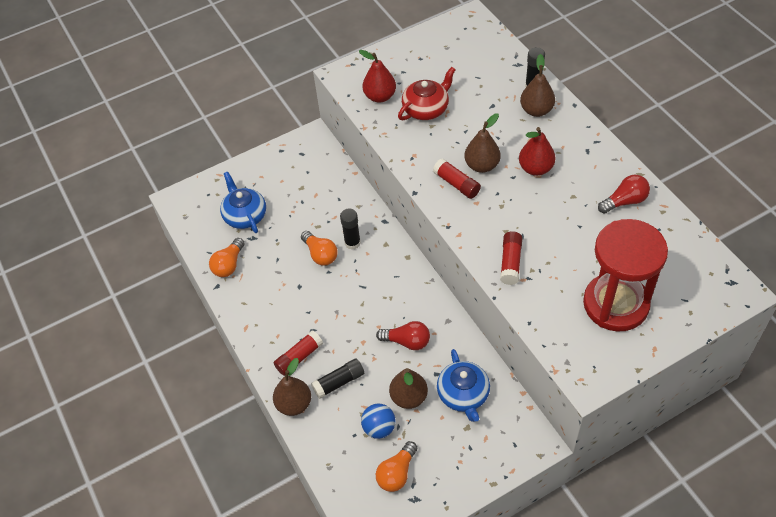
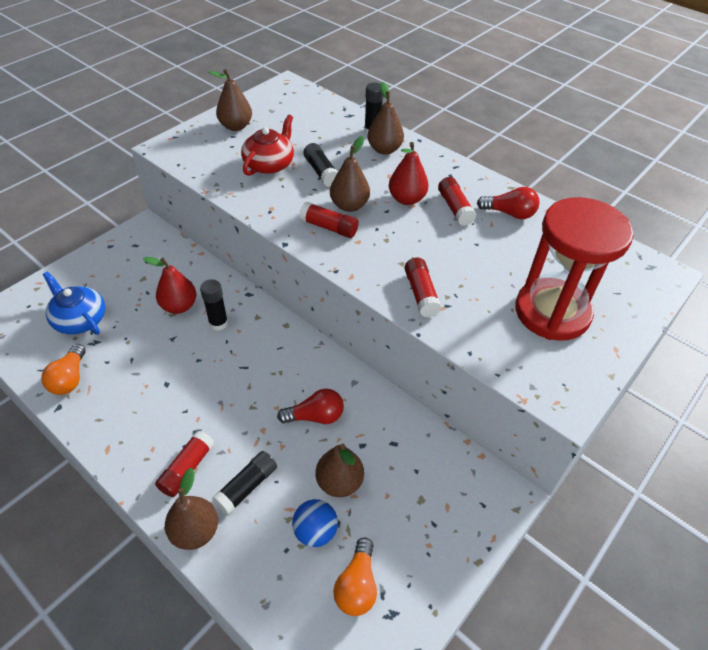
camera: 25 degrees left, 5 degrees down
(320, 254) = (183, 343): orange light bulb -> none
(380, 96) = (214, 161): red pear -> red pear (179, 306)
(408, 61) = (236, 126): none -> brown pear
(463, 394) = (402, 461): blue teapot -> none
(469, 125) = (321, 172): none -> black glue stick
(576, 186) = (455, 208): none -> red glue stick
(624, 201) = (509, 213): red light bulb -> red light bulb turned 60 degrees clockwise

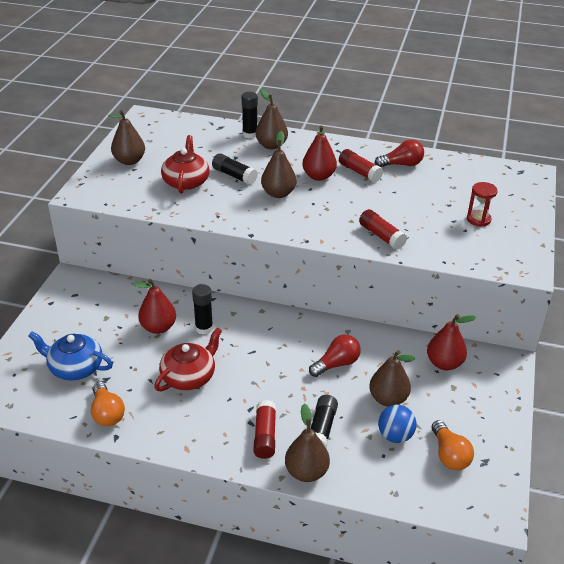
camera: 25 degrees left, 10 degrees down
(167, 370) = (189, 376): none -> red teapot
(329, 227) = (276, 213): red glue stick -> none
(431, 465) = (444, 363): none -> red pear
(552, 312) = (478, 219): red hourglass -> red hourglass, size x0.41

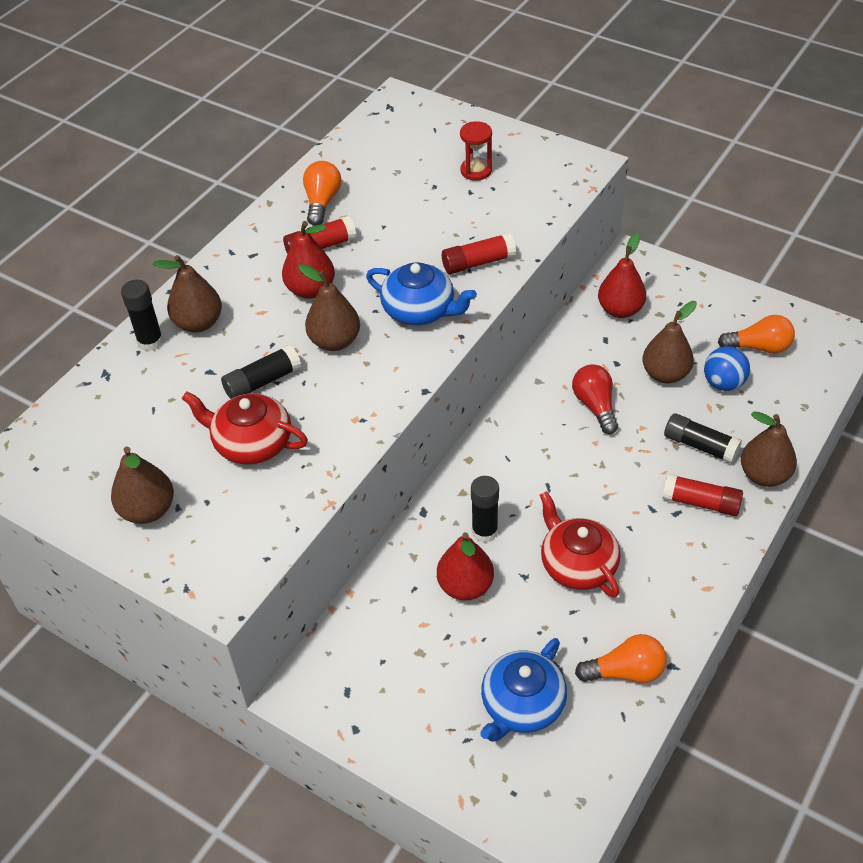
camera: 70 degrees left, 10 degrees up
(322, 220) = (420, 310): none -> blue teapot
(401, 164) = (322, 202): red light bulb -> orange light bulb

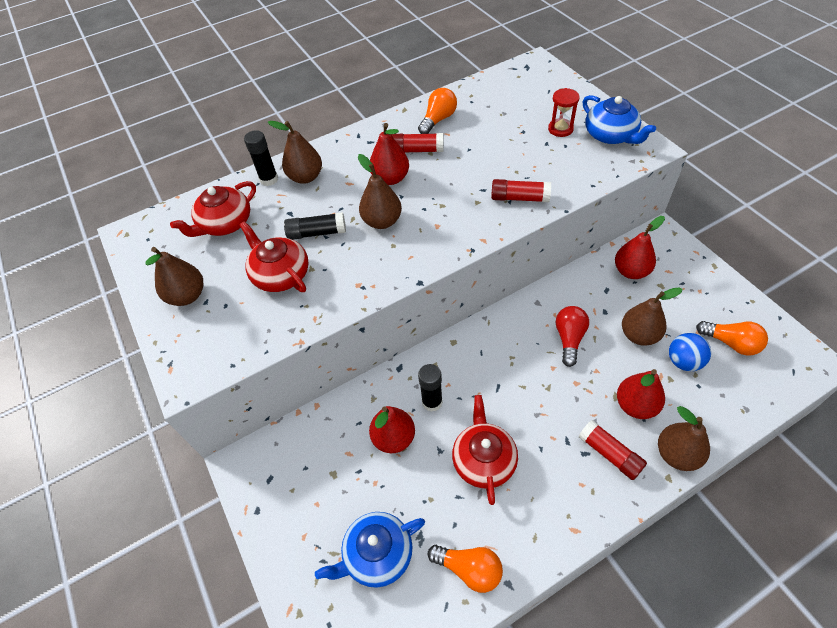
camera: 30 degrees right, 5 degrees up
(131, 413) = (225, 223): none -> red teapot
(420, 310) = (455, 219): blue teapot -> blue teapot (610, 135)
(700, 445) = (635, 405): black glue stick -> red pear

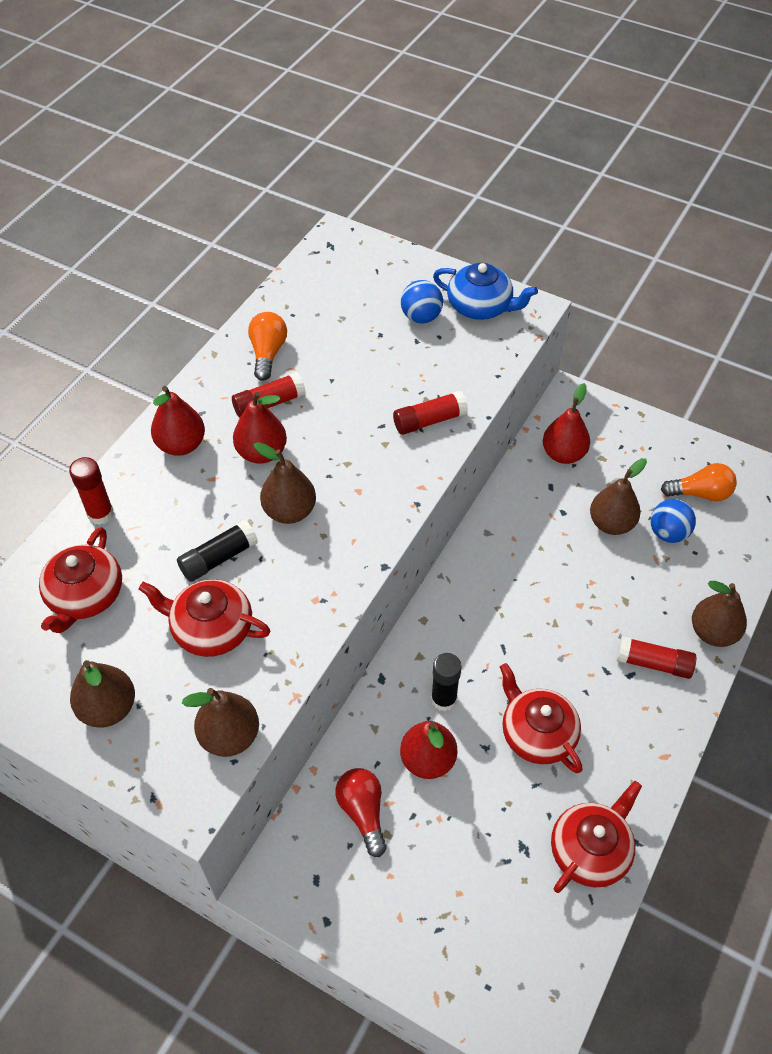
camera: 35 degrees left, 0 degrees up
(269, 179) = (100, 514): black glue stick -> red glue stick
(305, 177) = (149, 492): brown pear -> brown pear (230, 736)
(377, 554) = (491, 889): blue teapot -> none
(469, 569) = (590, 850): orange light bulb -> red teapot
(560, 129) = (421, 317): red hourglass -> blue ball
(569, 339) = (545, 559): red light bulb -> red light bulb (363, 812)
(635, 405) = (649, 601): red pear -> red pear (181, 445)

